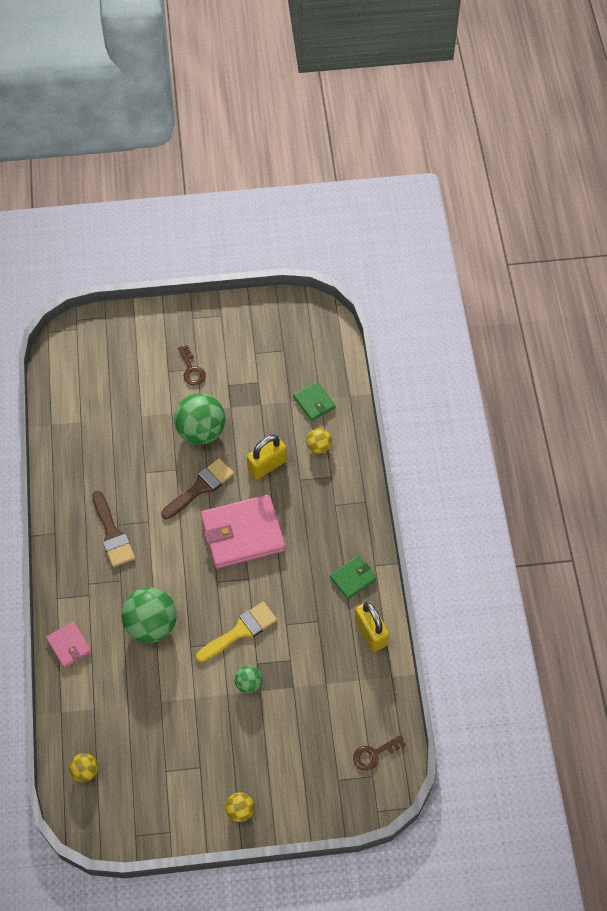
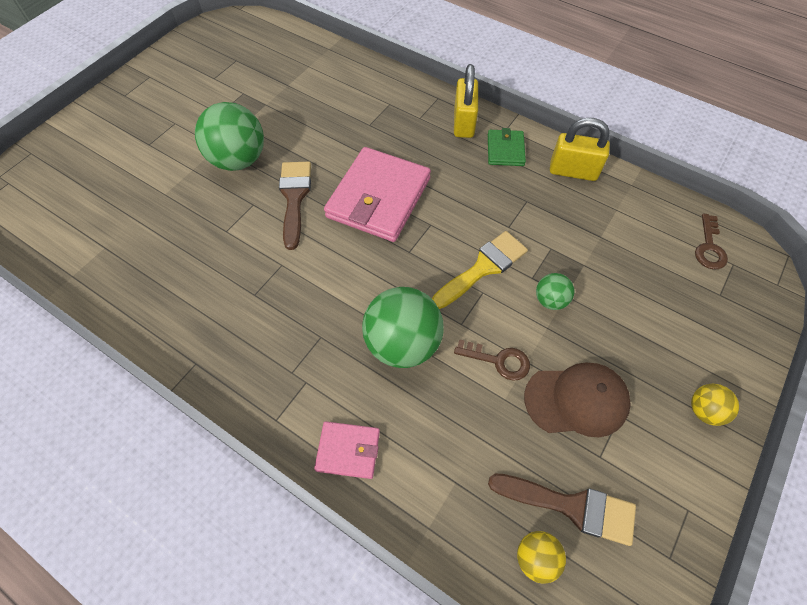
camera: 50 degrees left, 0 degrees up
(112, 534) = (259, 306): brown brush -> brown brush (571, 506)
(190, 739) = (576, 400): none -> brown cap
(191, 369) = (170, 127): brown key -> brown key (498, 360)
(240, 631) = (483, 268): yellow brush -> yellow brush turned 45 degrees clockwise
(267, 465) = (329, 137): yellow padlock -> yellow padlock (463, 123)
(314, 402) = (308, 72): green wallet -> none
(319, 447) = (352, 94): yellow ball -> none

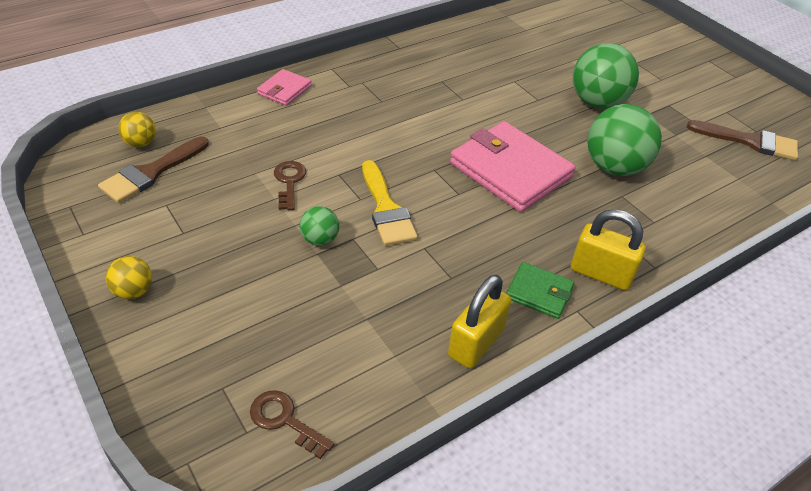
camera: 110 degrees right, 15 degrees down
(294, 198) = (535, 122): brown brush -> brown brush (750, 141)
(402, 344) = (345, 137): green ball -> green ball (614, 167)
(498, 360) = (289, 182): brown key -> brown key turned 135 degrees clockwise
(576, 400) = (218, 212): brown cap -> none

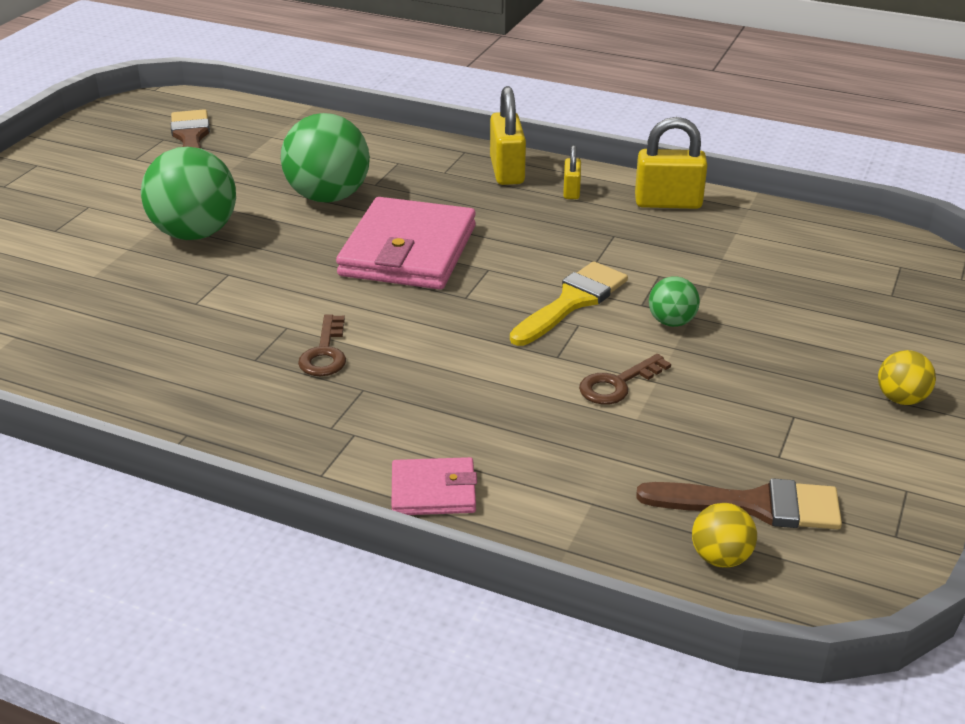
camera: 120 degrees left, 10 degrees down
(285, 420) = (865, 254): brown key -> brown key (325, 353)
(539, 293) = (571, 191): green wallet -> yellow padlock

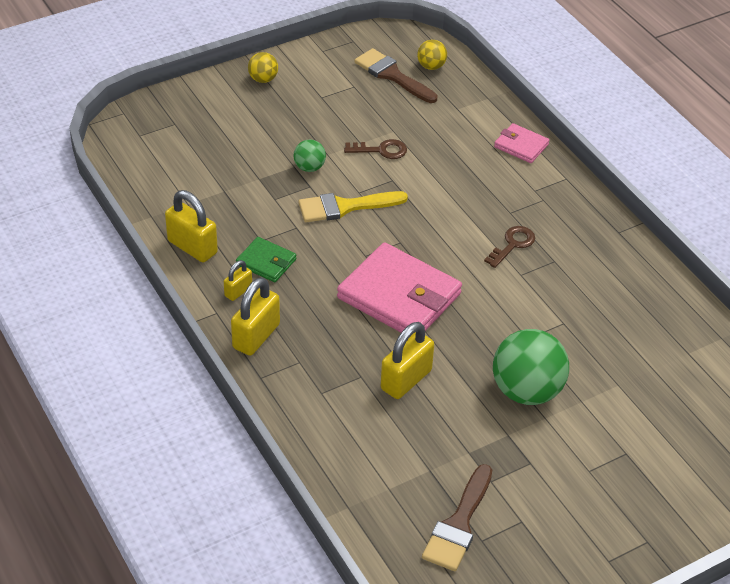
camera: 145 degrees left, 10 degrees up
(328, 197) = (406, 380): green ball -> yellow padlock
(408, 251) = (399, 296): pink wallet -> pink wallet turned 75 degrees clockwise
(580, 221) = (266, 262): none -> green wallet

